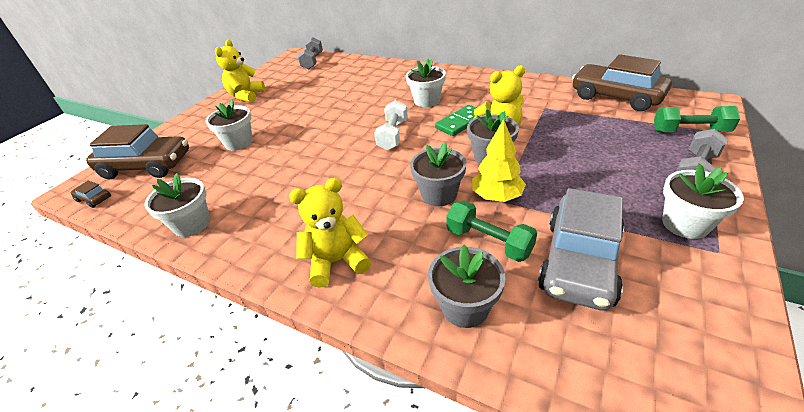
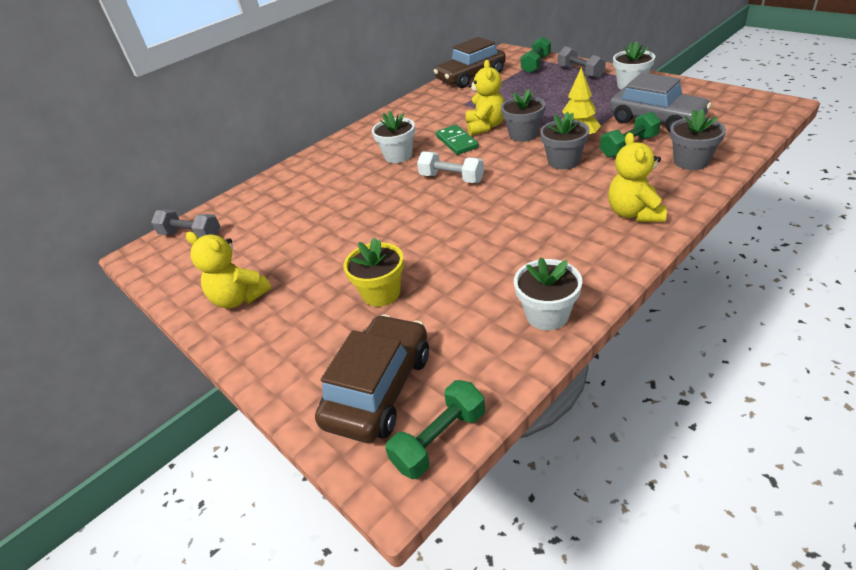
camera: 70 degrees left, 0 degrees up
(94, 199) = (439, 440): brown car -> green dumbbell
(238, 142) = (381, 293): white flower pot -> yellow flower pot

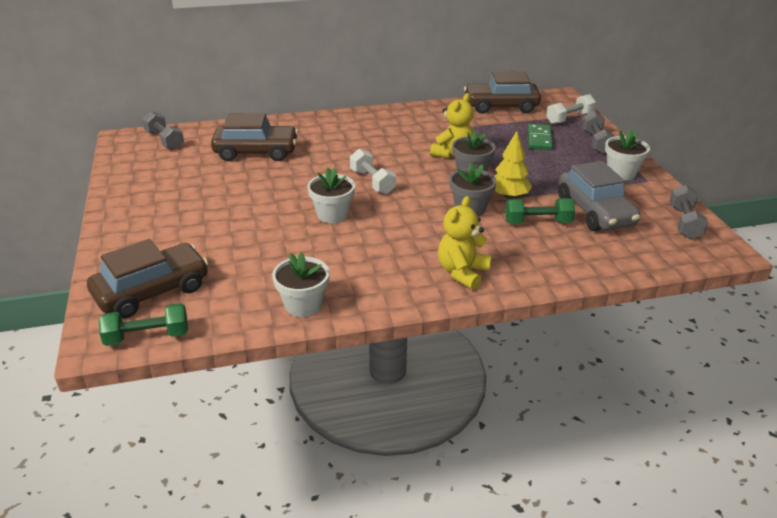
camera: 25 degrees right, 5 degrees down
(239, 298) = (144, 196): yellow teddy bear -> none
(305, 203) = (256, 152): none -> brown car
(381, 293) = (225, 236): yellow flower pot -> none
(398, 156) = (359, 147): white flower pot -> white flower pot (332, 214)
(457, 142) = (414, 156): green domino -> green domino (539, 139)
(536, 64) = (569, 119): green dumbbell -> white dumbbell
(691, 161) = (568, 258): grey flower pot -> none
(725, 99) = (684, 222): none -> grey dumbbell

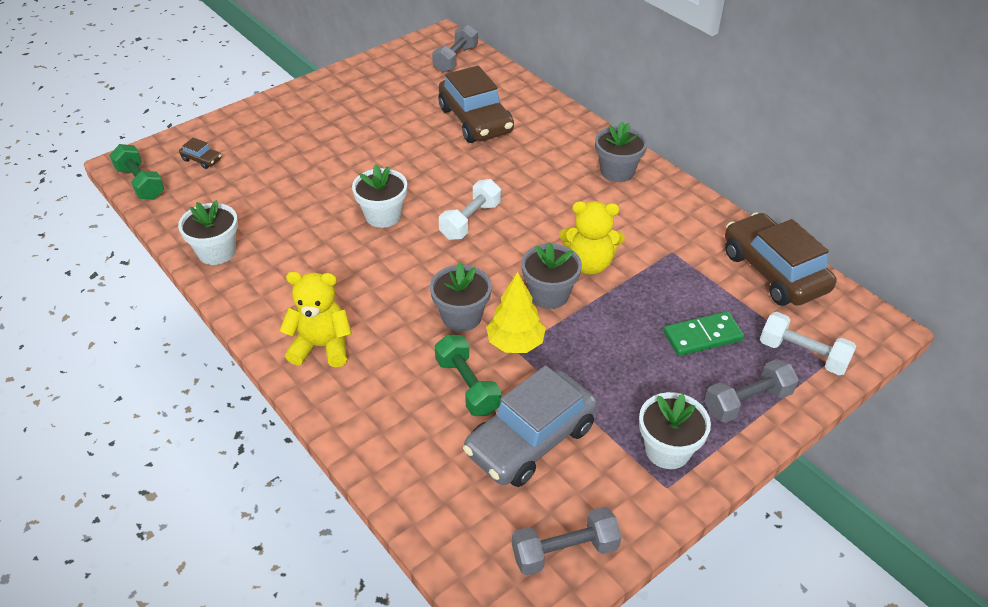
camera: 65 degrees right, 10 degrees up
(152, 291) = (202, 160): brown car -> brown car, size x0.41
(370, 121) = (617, 171): none -> grey flower pot

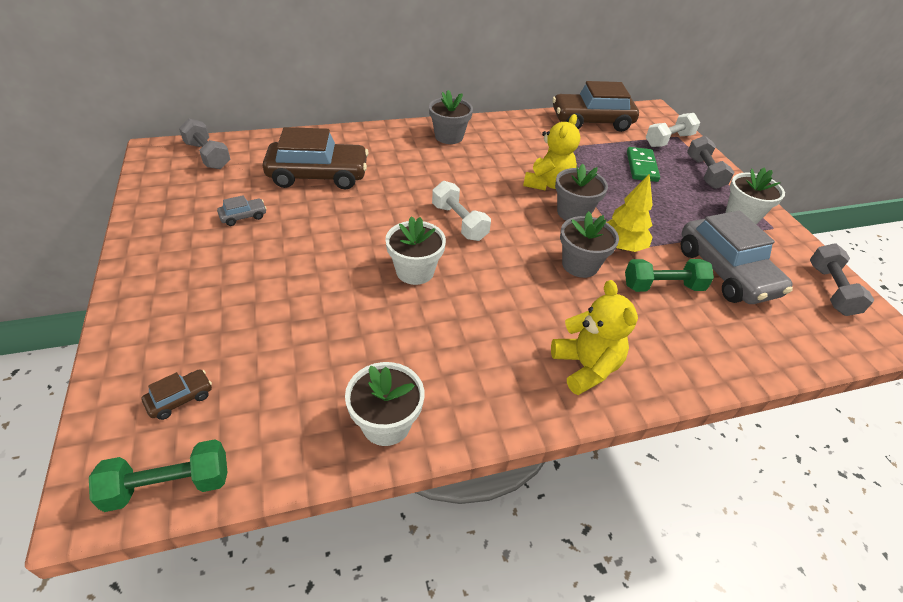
camera: 70 degrees left, 0 degrees up
(322, 346) = (585, 367): yellow teddy bear -> yellow teddy bear turned 135 degrees clockwise
(390, 108) = (243, 216): none -> grey car

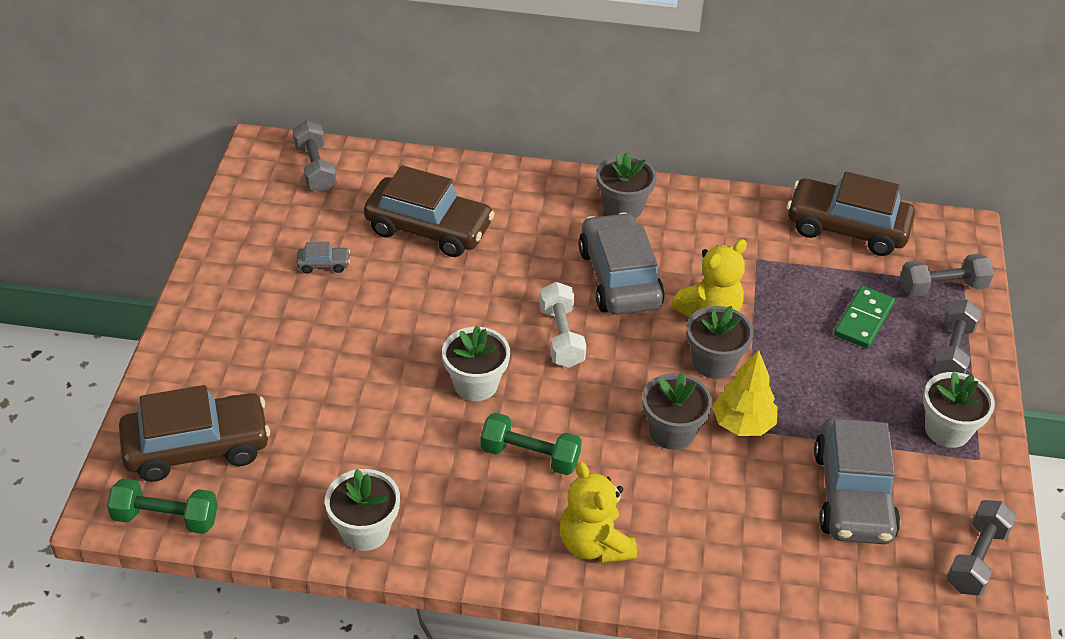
camera: 25 degrees right, 0 degrees up
(180, 399) = (197, 447): brown car -> brown car, size x2.42
(474, 177) = (619, 278): none -> grey car
(585, 367) = (594, 544): yellow teddy bear -> yellow teddy bear turned 150 degrees clockwise
(662, 287) = (754, 488): green dumbbell -> green dumbbell (530, 456)
(668, 140) = (942, 287): white dumbbell -> grey dumbbell

